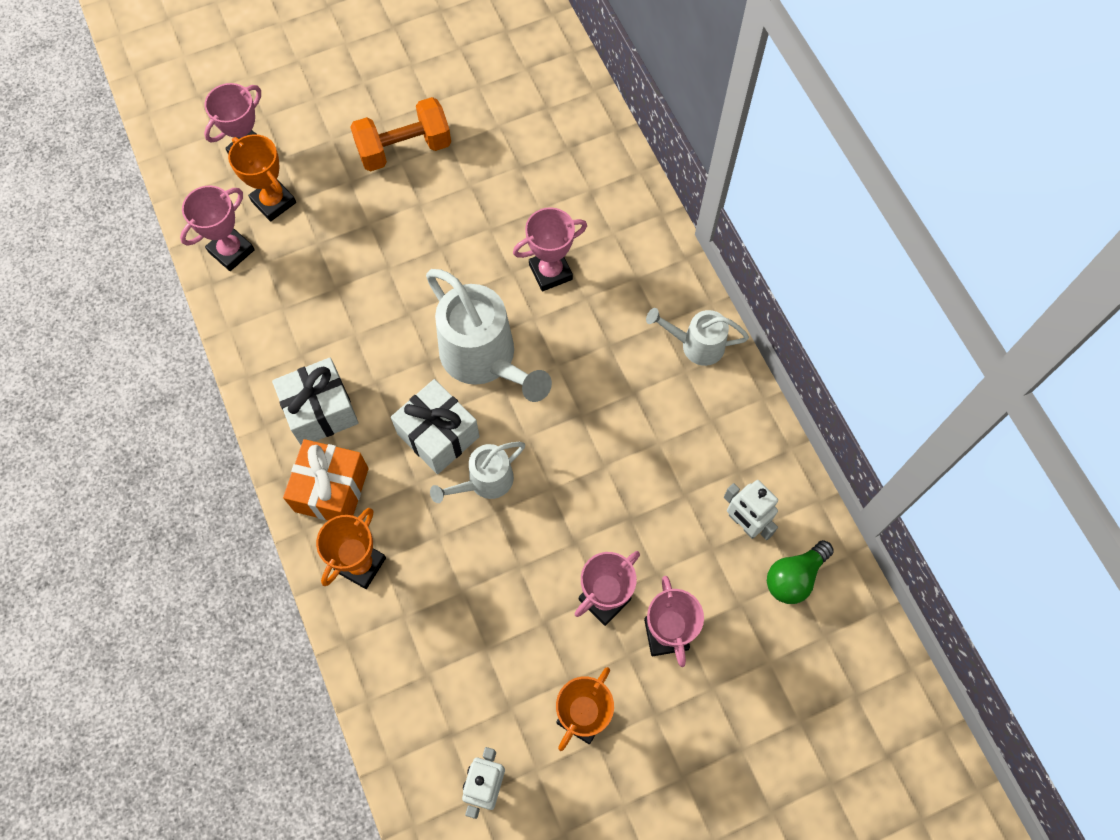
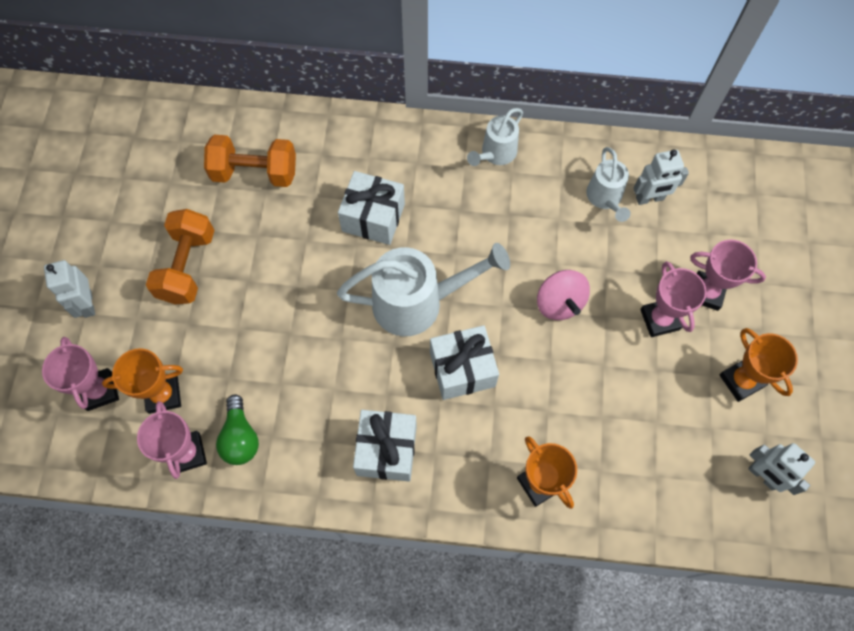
camera: 60 degrees left, 0 degrees up
(323, 95) = (87, 304): none -> white robot
(331, 490) = (462, 475): orange gift -> none
(484, 482) = (521, 355): white watering can -> white watering can (605, 198)
(533, 147) = (255, 172): none -> orange dumbbell
(550, 272) = (373, 217): pink trophy -> white gift
(563, 490) = (559, 303): none -> pink spinning top
(794, 577) = (705, 189): green light bulb -> green light bulb (240, 437)

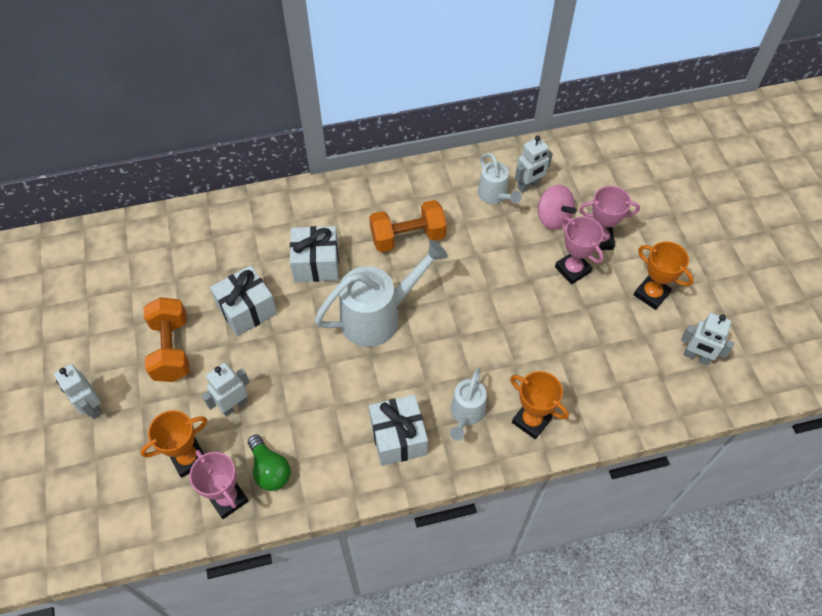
camera: 20 degrees left, 10 degrees down
(99, 391) = (129, 474): pink trophy -> none
(229, 352) = (234, 405): none -> white robot
(255, 172) = (203, 259): orange dumbbell -> orange dumbbell (408, 237)
(462, 369) = (435, 355): white gift -> white gift (247, 310)
(495, 154) = (396, 188): white watering can -> white watering can (466, 414)
(559, 303) = (491, 282): pink spinning top -> pink spinning top (553, 218)

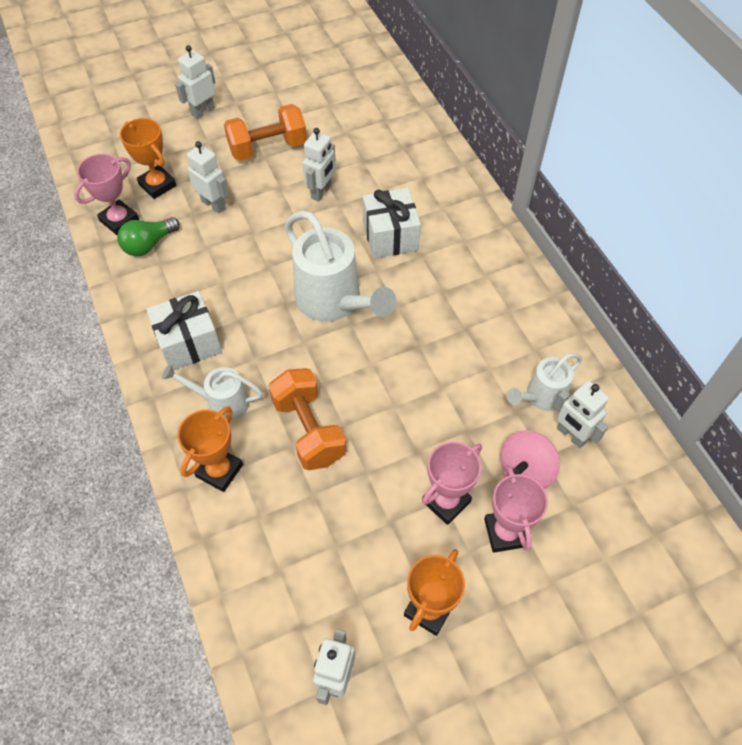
camera: 80 degrees right, 0 degrees up
(247, 310) = (321, 192): white gift -> white robot
(408, 237) = (448, 313): orange dumbbell -> orange dumbbell (309, 430)

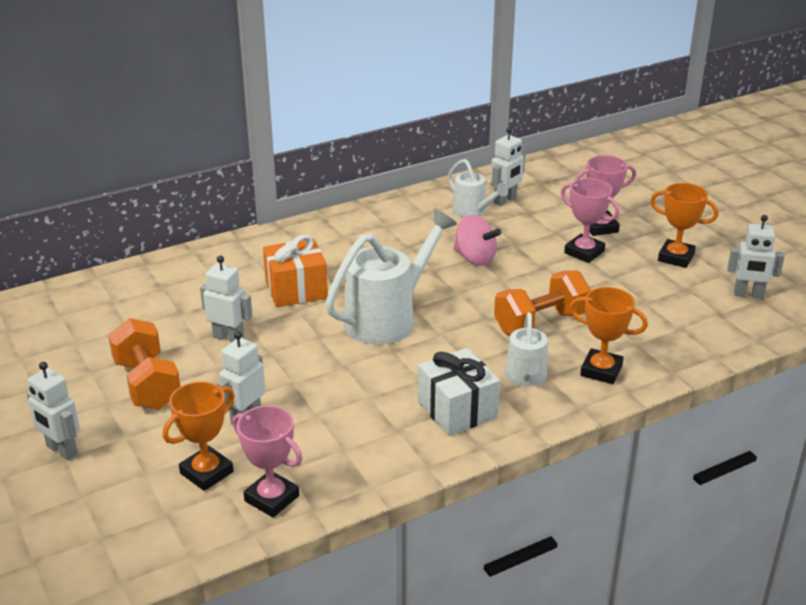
camera: 95 degrees left, 25 degrees down
(148, 244) = (314, 464): green light bulb -> none
(390, 236) = (296, 290): white gift -> orange gift
(525, 470) = (543, 219): pink spinning top -> pink spinning top (475, 258)

